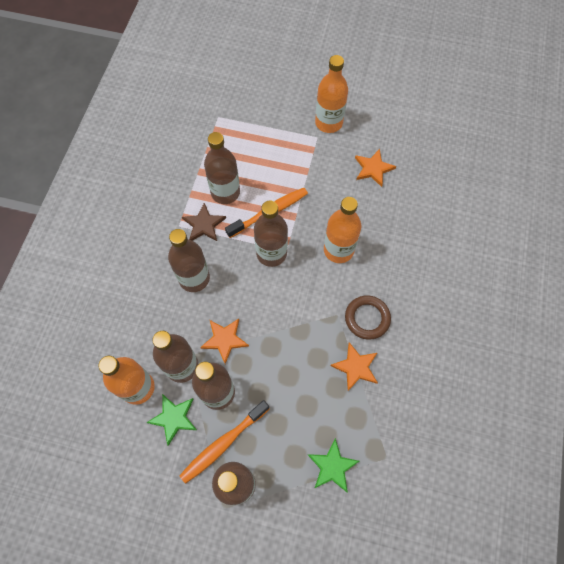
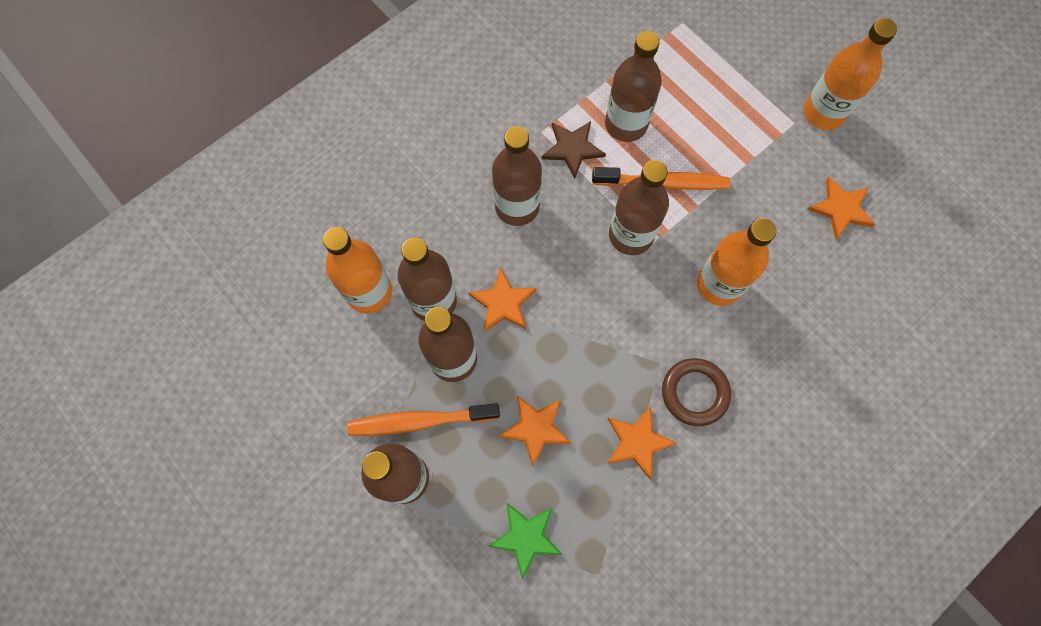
camera: 35 degrees right, 5 degrees up
(174, 418) = (385, 354): green star -> none
(294, 399) = (536, 428): none -> orange star

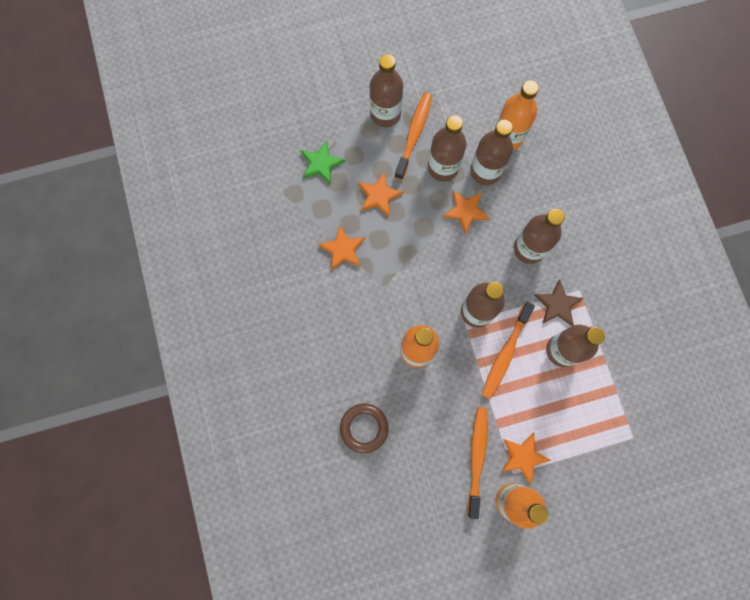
camera: 115 degrees right, 5 degrees up
(694, 393) = (355, 298): brown ring -> brown ring (364, 428)
(801, 166) = (477, 458): none -> orange toothbrush
(841, 209) = (432, 467): orange star -> orange star (523, 457)

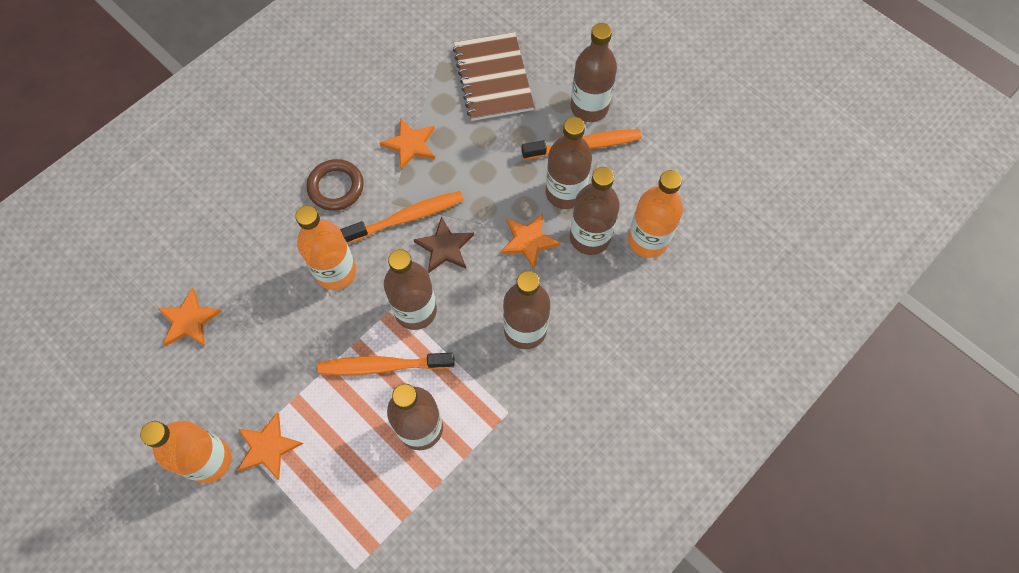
camera: 60 degrees right, 10 degrees down
(321, 163) = (493, 78): green star -> brown notebook
(364, 428) = (222, 263): brown ring -> brown ring (336, 187)
(379, 196) = (491, 148): orange star -> orange star (189, 320)
(477, 458) = (243, 396): orange toothbrush -> orange toothbrush (407, 217)
(557, 304) = (475, 395): brown star -> brown star (444, 247)

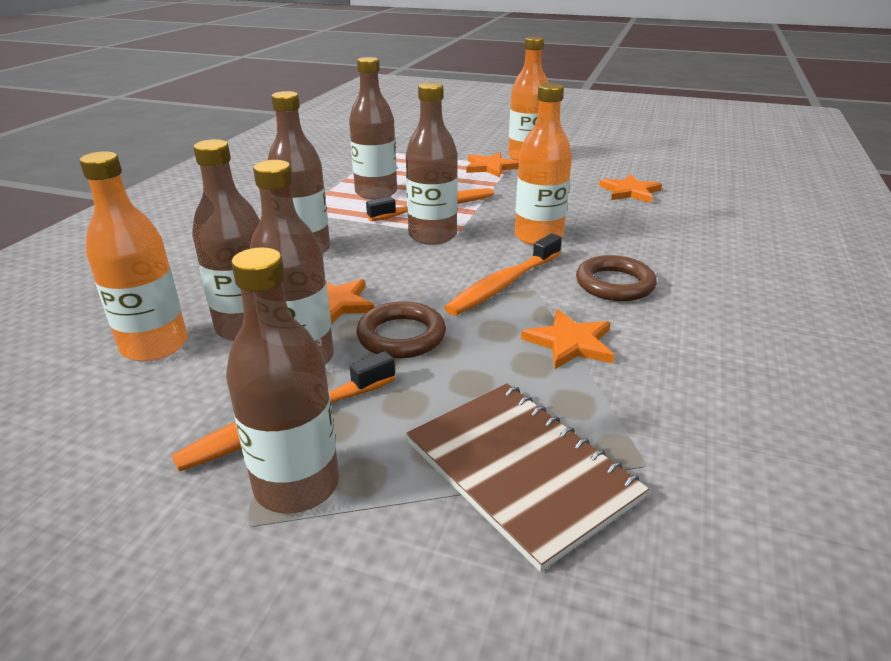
camera: 155 degrees right, 35 degrees down
(444, 247) = (437, 276): brown star -> none
(500, 190) = (401, 336): none -> brown ring

